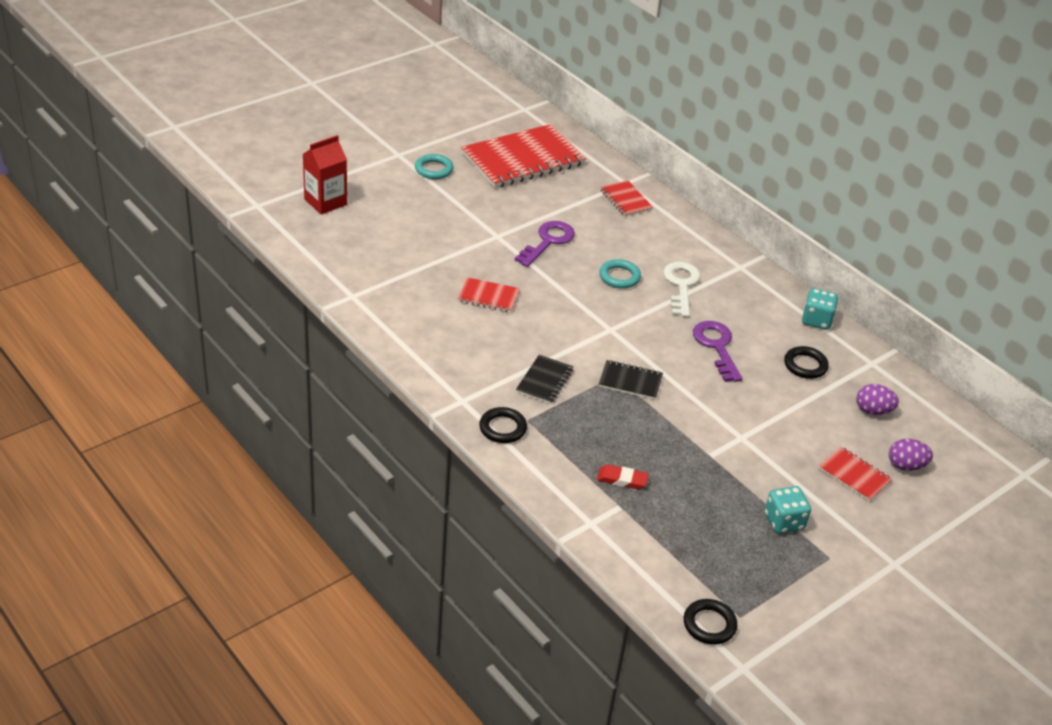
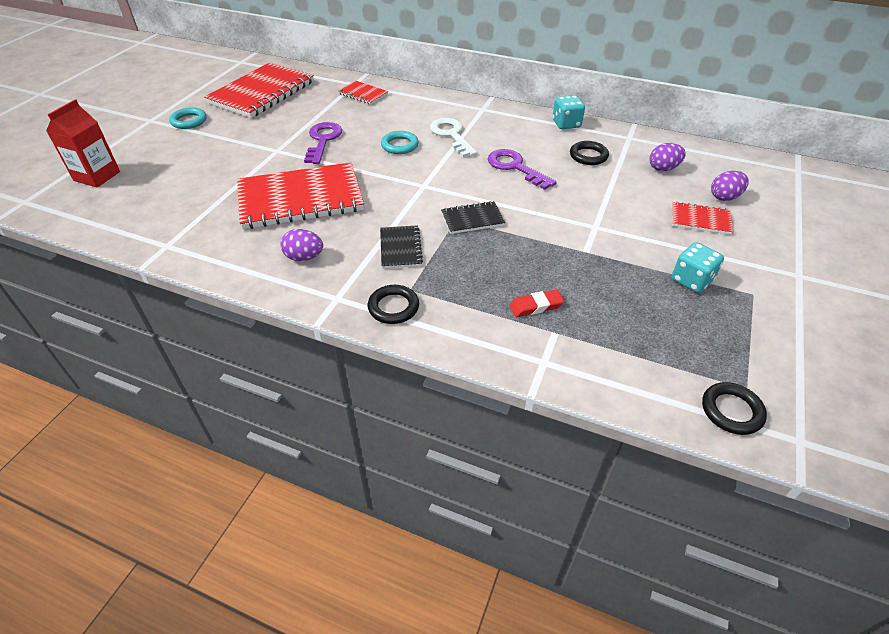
camera: 25 degrees left, 5 degrees up
(457, 354) = (304, 257): none -> purple egg
(488, 296) = (300, 198): red notebook -> red notebook, size x2.17

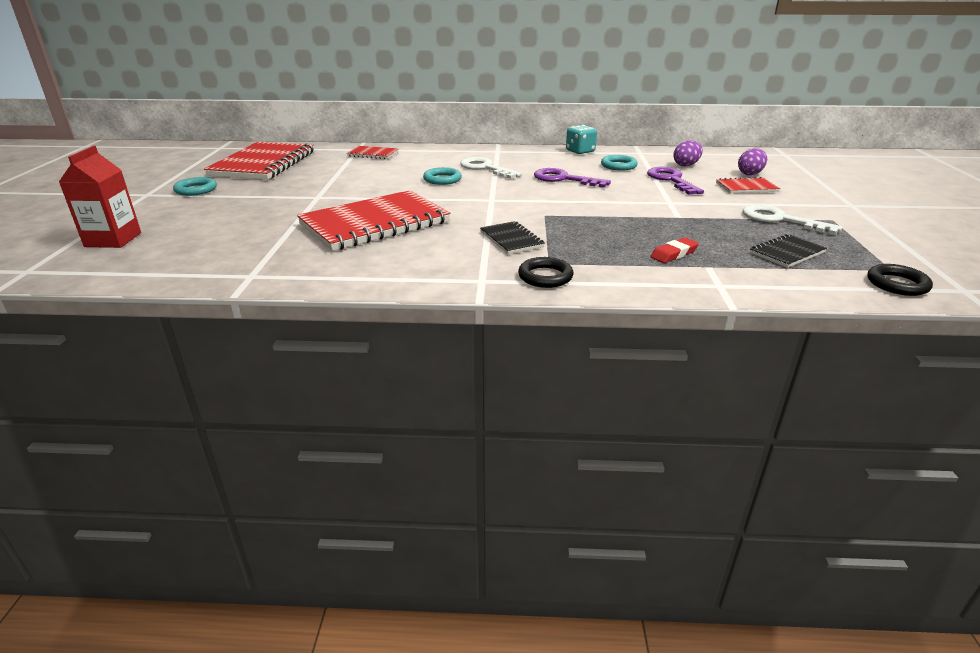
camera: 20 degrees left, 15 degrees down
(304, 257) = (419, 260): purple egg -> none
(323, 140) = (361, 185): purple key -> purple key (671, 180)
(472, 219) = (559, 213): black notebook -> black notebook (787, 253)
(588, 156) = (618, 166): black ring -> turquoise ring
(691, 280) = (779, 219): turquoise dice -> white key

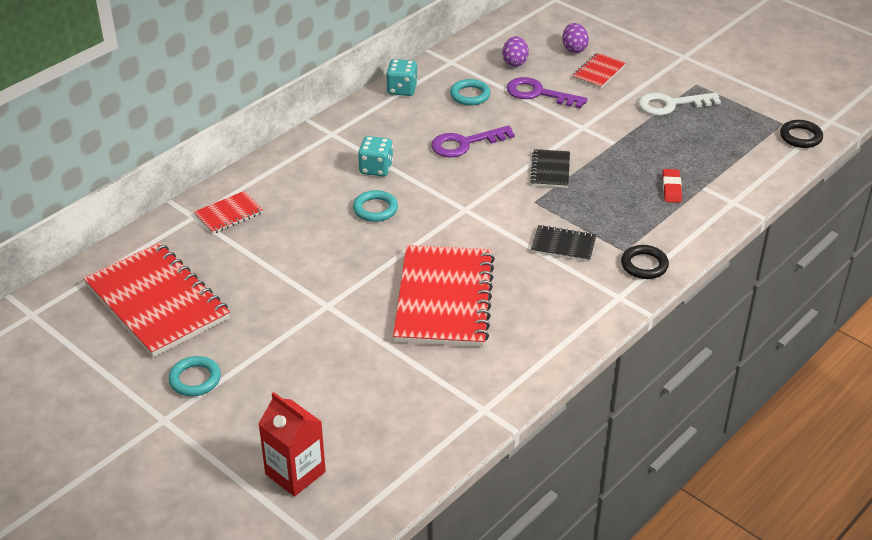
camera: 50 degrees left, 10 degrees up
(485, 168) = (376, 168): white key -> turquoise dice
(787, 253) = (721, 142): black notebook -> black notebook (550, 170)

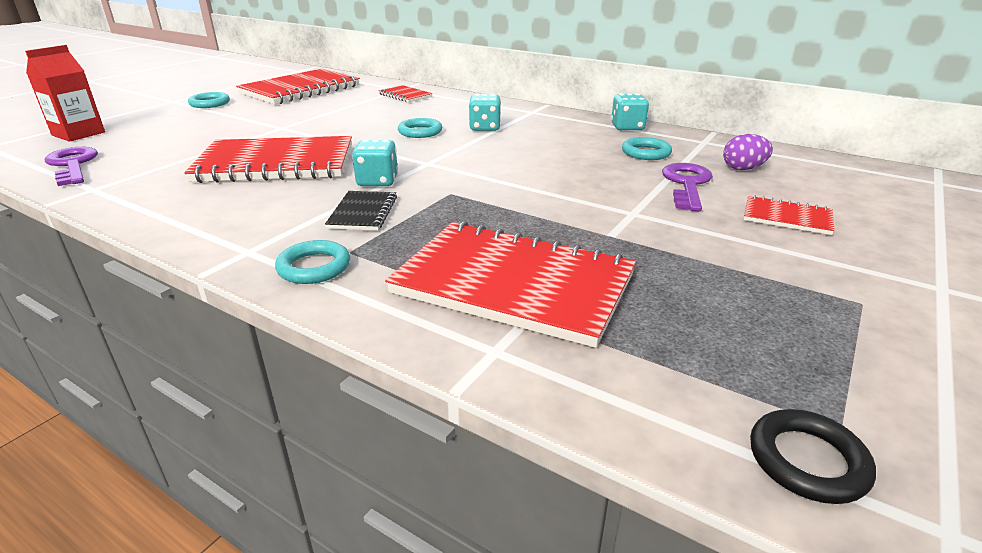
camera: 80 degrees right, 10 degrees down
(464, 144) = (548, 156): purple key -> purple key (72, 165)
(502, 238) = (377, 181): none -> turquoise dice
(550, 170) = (520, 198): black notebook -> none
(574, 49) = (826, 199): purple egg -> none
(644, 265) = (314, 267): black ring -> turquoise ring
(671, 105) = (762, 278): white key -> none
(671, 188) = (513, 284): red eraser -> red notebook

